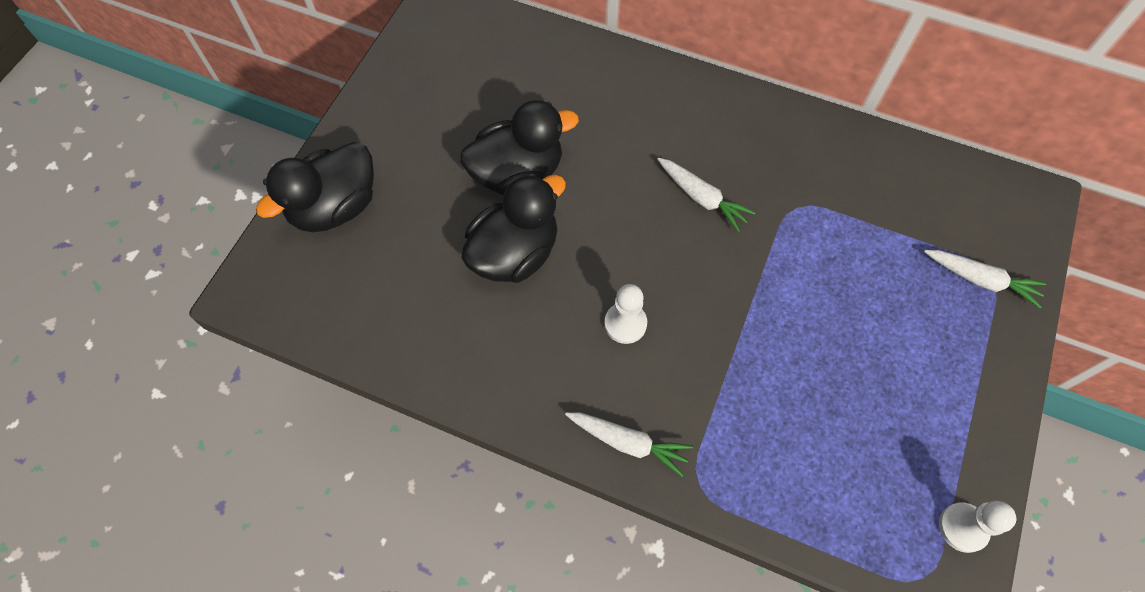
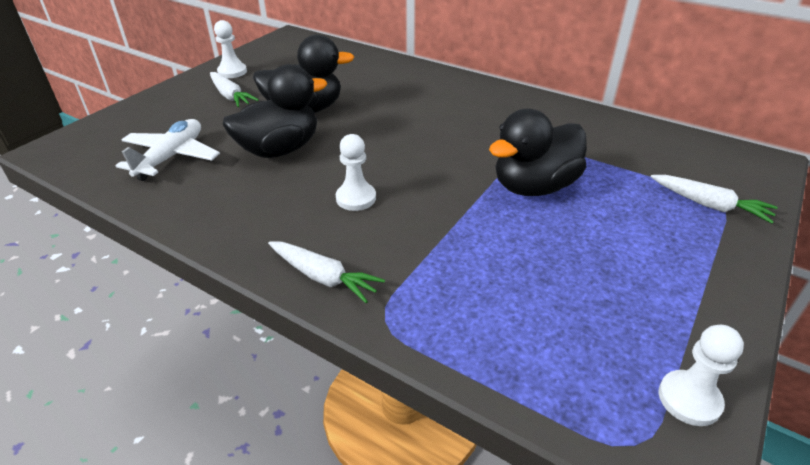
camera: 10 degrees right, 25 degrees down
(335, 207) = (153, 114): black duck -> black duck (534, 186)
(394, 101) = (232, 72): none -> white pawn
(396, 285) = (171, 157): none -> white plane
(702, 198) = (452, 135): white carrot -> white carrot (230, 96)

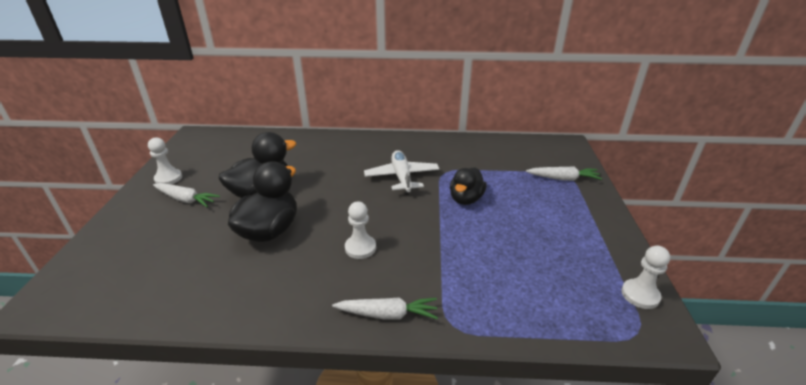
camera: 30 degrees left, 5 degrees down
(171, 157) = (178, 268): white plane -> white plane (402, 177)
(534, 186) = (466, 199): black duck -> black duck, size x0.66

